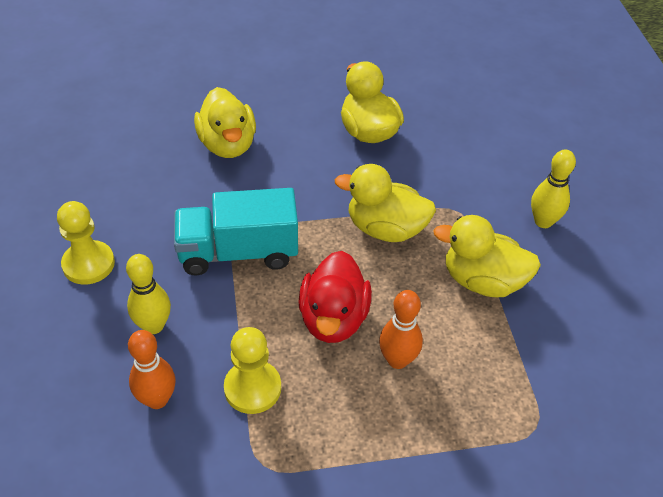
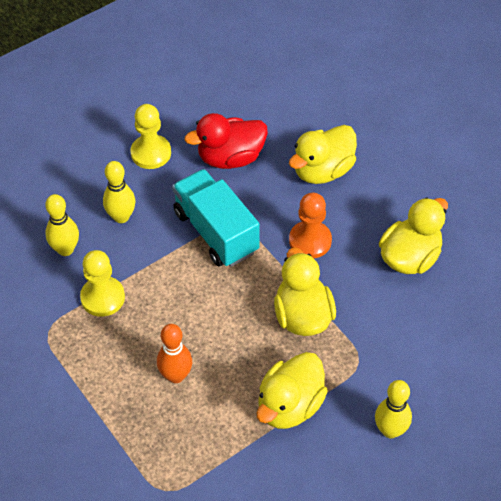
camera: 65 degrees right, 5 degrees up
(157, 399) = (65, 249): orange bowling pin -> yellow bowling pin
(302, 187) = (310, 241): none -> orange pawn
(333, 318) = (190, 319): red duck -> red duck (230, 158)
(482, 281) = (290, 405): yellow duck -> yellow duck turned 135 degrees counterclockwise

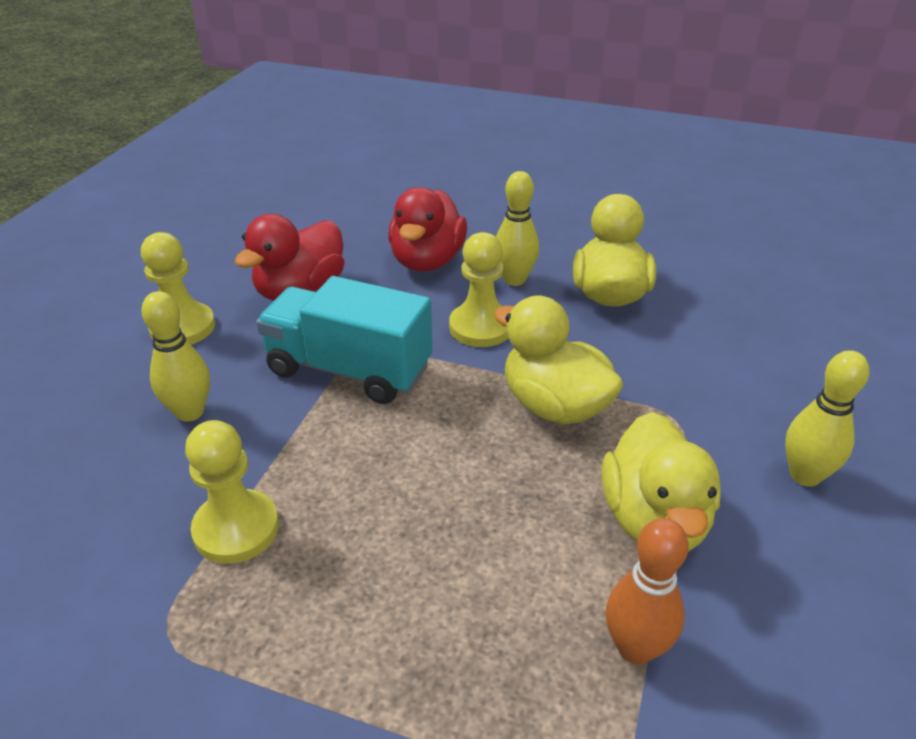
camera: 35 degrees left, 15 degrees down
(65, 249) = (120, 493): yellow bowling pin -> yellow bowling pin (514, 279)
(176, 375) = (451, 575): orange bowling pin -> orange bowling pin (635, 648)
(310, 241) = (480, 327): orange pawn -> yellow pawn
(322, 171) = (427, 261): yellow duck -> red duck

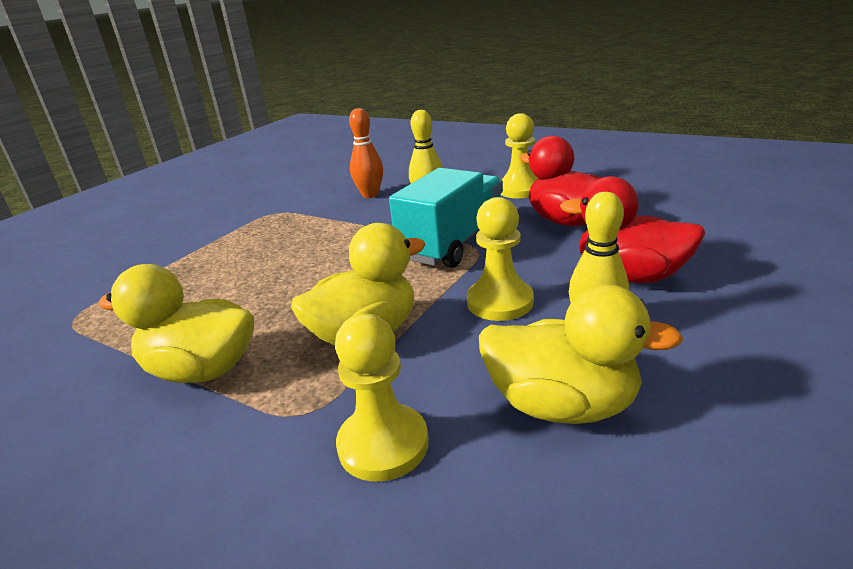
camera: 105 degrees right, 10 degrees down
(236, 529) = (325, 220): yellow pawn -> yellow pawn (383, 444)
(635, 648) = (121, 341): orange bowling pin -> orange bowling pin (370, 195)
(805, 475) = (154, 501): yellow bowling pin -> none

